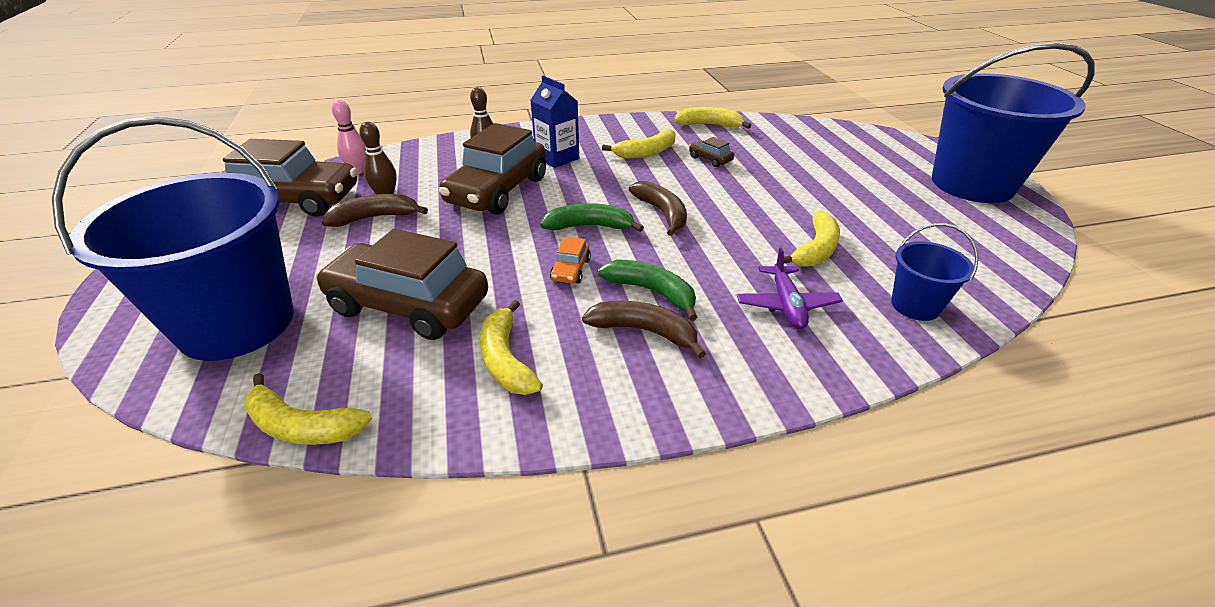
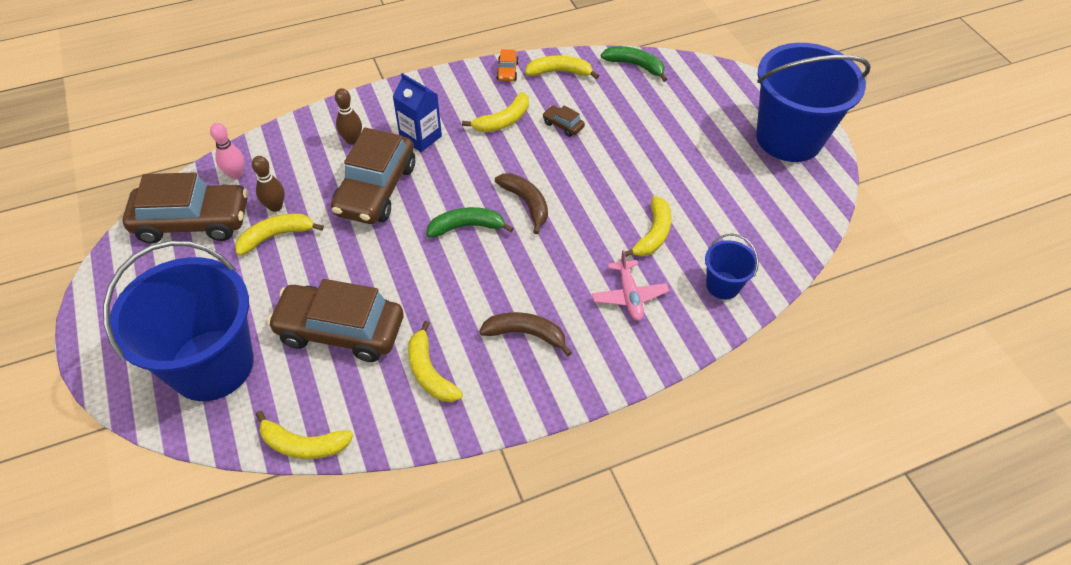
camera: 10 degrees left, 15 degrees up
(375, 218) = (276, 236): brown banana -> yellow banana
(571, 270) = (460, 278): orange car -> orange car (507, 71)
(651, 292) = (527, 294): green banana -> green banana (635, 65)
(786, 305) = (629, 296): purple plane -> pink plane

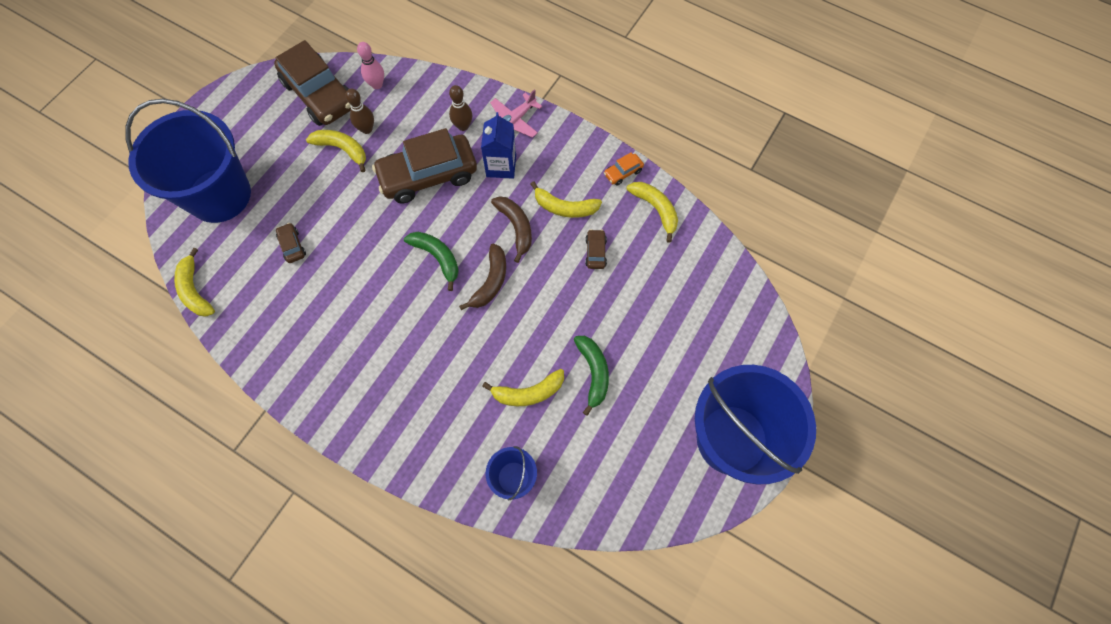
camera: 55 degrees right, 15 degrees up
(340, 330) = (292, 246): brown car -> brown car, size x0.41
(429, 372) = (294, 324): yellow banana -> none
(525, 334) = (367, 363): brown banana -> brown banana (516, 227)
(629, 296) = (452, 412): pink plane -> pink plane (514, 120)
(635, 65) = (715, 260): green banana -> green banana (593, 373)

